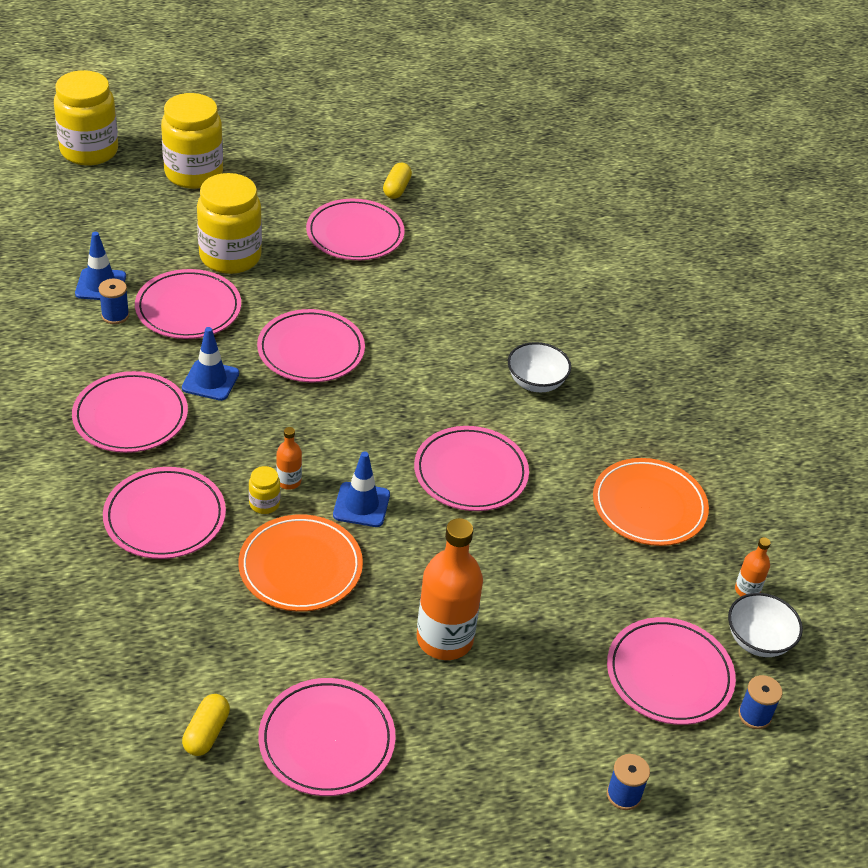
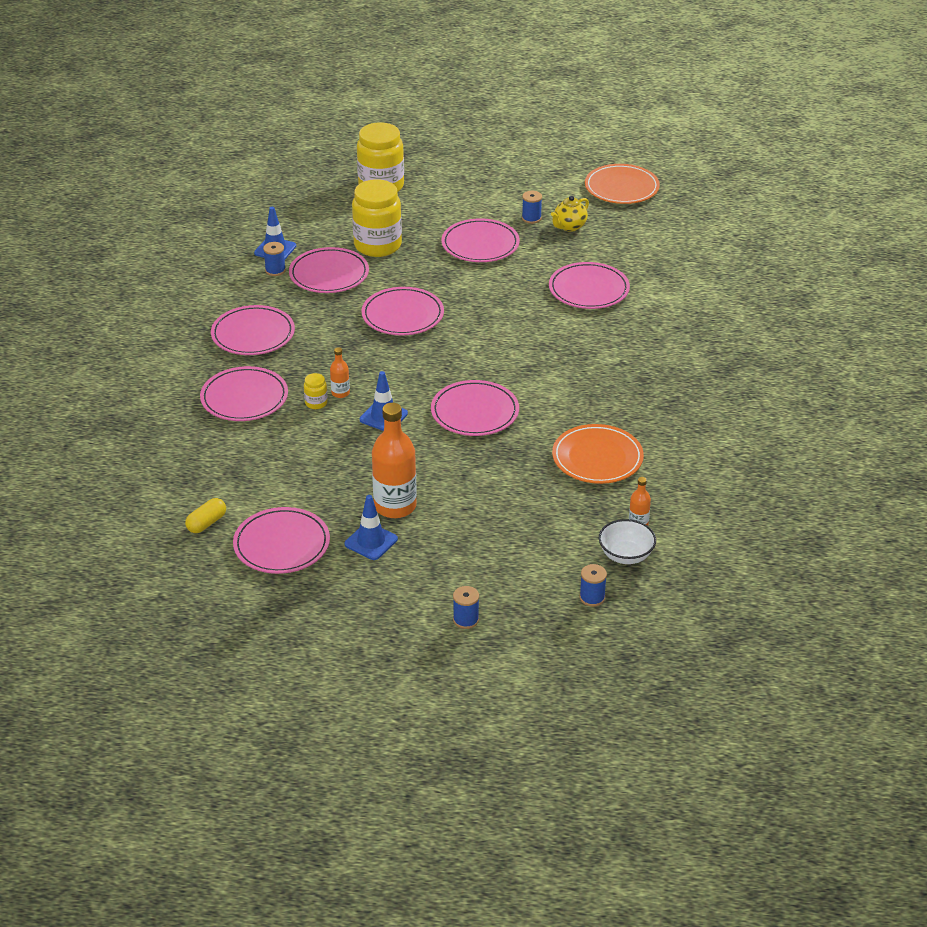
camera: 25 degrees right, 5 degrees down
(89, 151) = (312, 160): yellow jar -> none
(210, 380) = (320, 322): blue traffic cone -> blue traffic cone (371, 542)
(300, 567) = (320, 445): orange plate -> orange plate (621, 188)
(396, 189) = (531, 218): yellow capsule -> blue spool
(446, 193) = (569, 226): none -> yellow teapot
(536, 382) = (560, 364): white bowl -> none
(669, 674) = (544, 561): pink plate -> pink plate (588, 289)

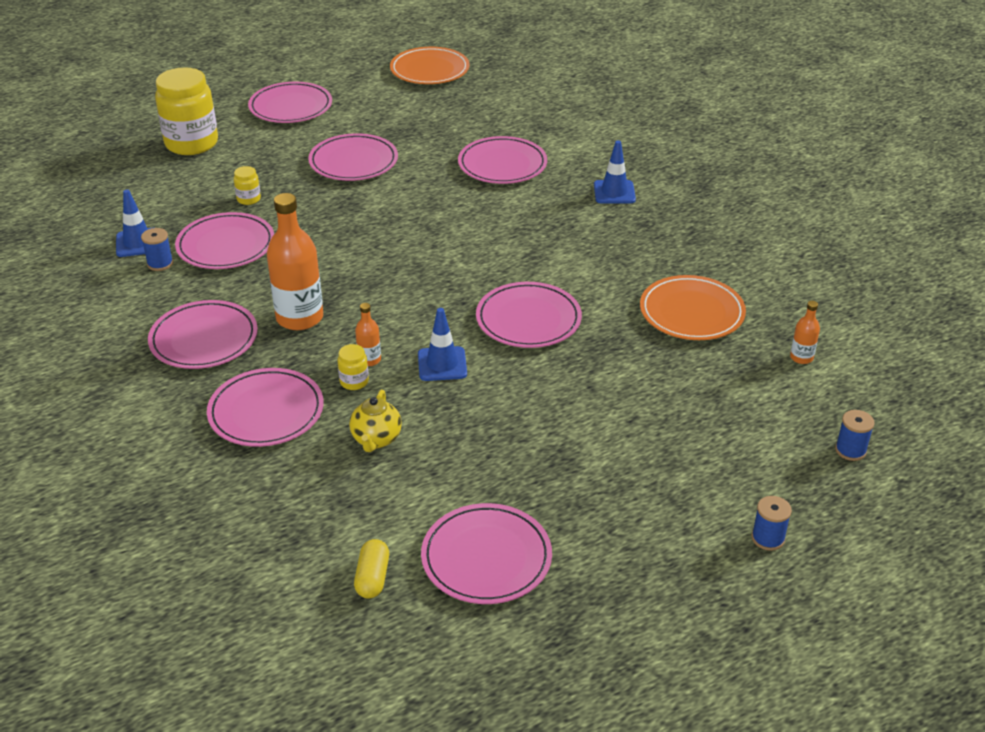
camera: 35 degrees left, 0 degrees up
(371, 542) = (578, 504): blue traffic cone -> blue traffic cone (614, 192)
(377, 245) = (249, 199): yellow jar -> yellow jar, size x0.42
(395, 506) = (559, 452): orange bottle -> orange bottle (299, 318)
(402, 315) = (349, 255): pink plate -> pink plate (290, 107)
(531, 218) = (376, 122): blue spool -> none
(569, 226) = (420, 117): yellow teapot -> yellow teapot (376, 439)
(626, 555) = (827, 393): white bowl -> none

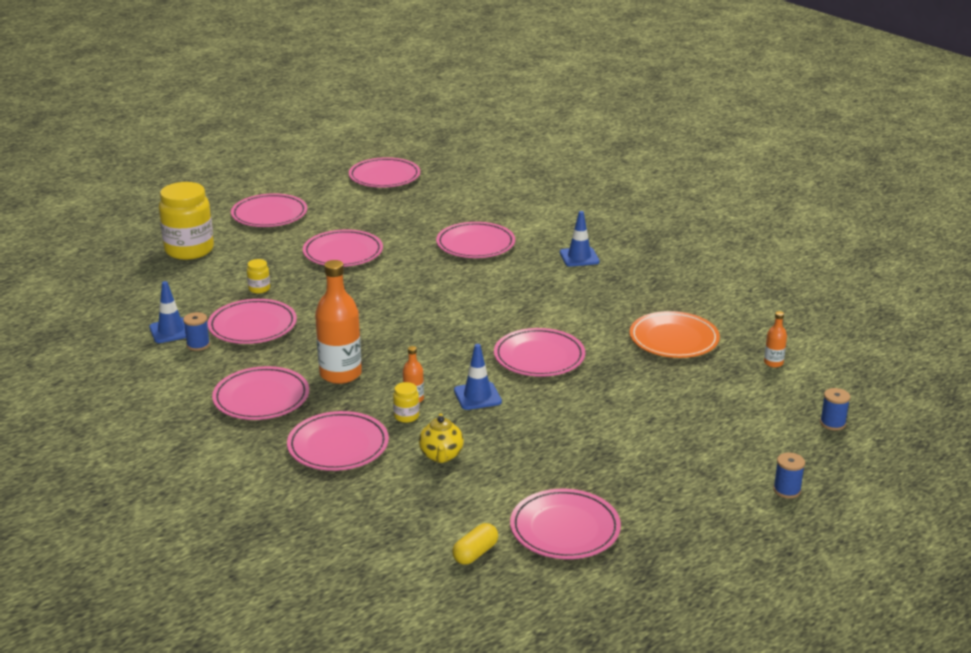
camera: 10 degrees left, 10 degrees down
(372, 578) = (475, 553): yellow capsule -> yellow capsule turned 45 degrees clockwise
(429, 70) = (384, 176): orange plate -> pink plate

